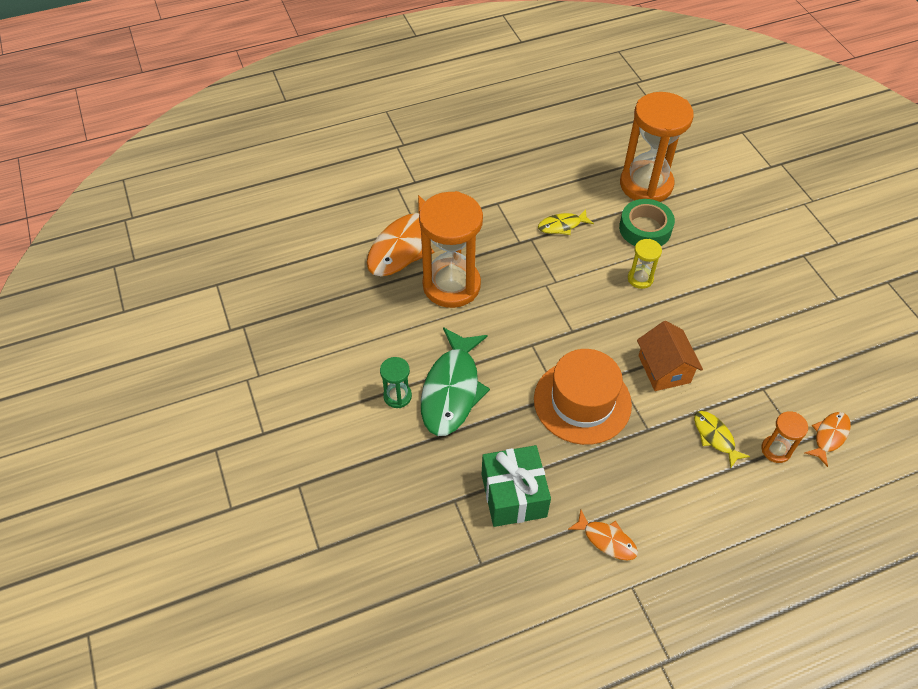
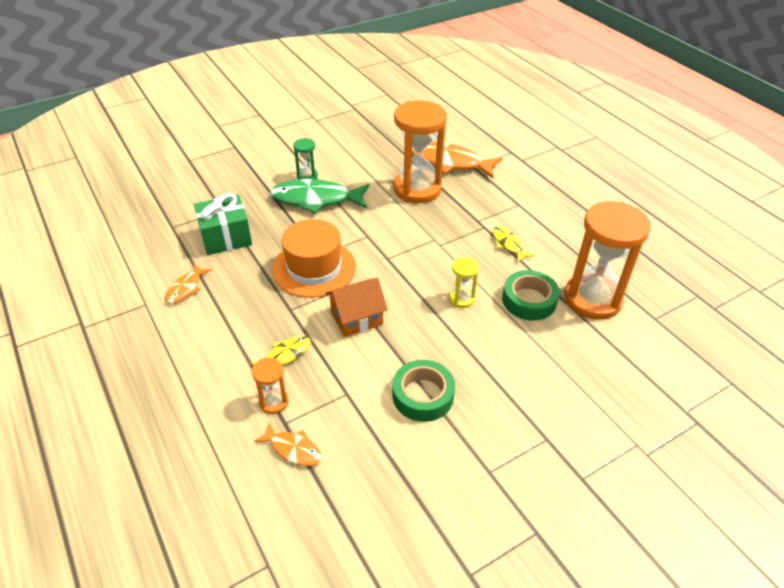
camera: 80 degrees right, 10 degrees down
(763, 329) = (423, 395): none -> green tape

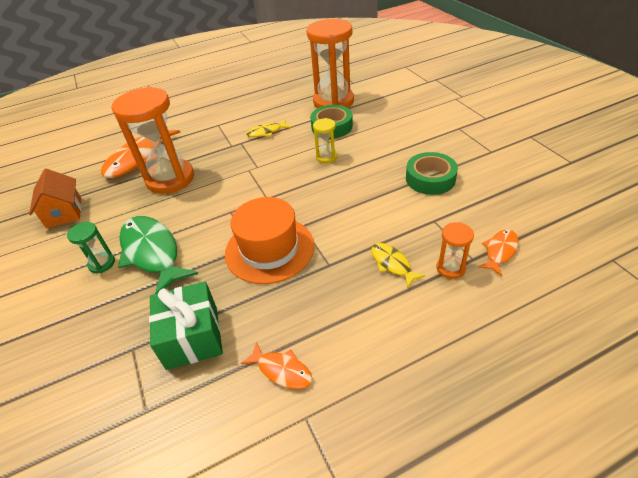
camera: 80 degrees left, 0 degrees up
(316, 199) = (152, 253): green fish -> green fish turned 135 degrees clockwise
(356, 318) = (345, 216): orange house -> orange house (64, 212)

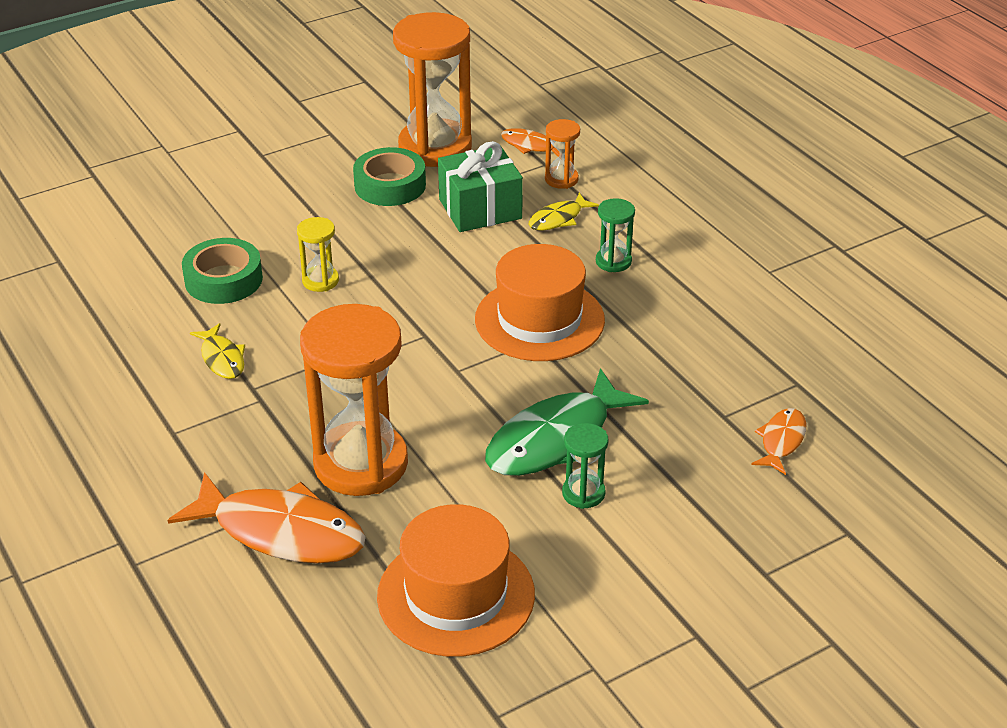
camera: 100 degrees left, 5 degrees down
(64, 212) = (456, 595): orange house -> orange hat
(192, 337) = (696, 366): green gift -> green gift (480, 209)
(281, 370) = (723, 291): orange fish -> orange fish (781, 441)
(332, 295) = (613, 261): none -> green hourglass
(333, 102) = (131, 282): orange hourglass -> orange hourglass (435, 147)

